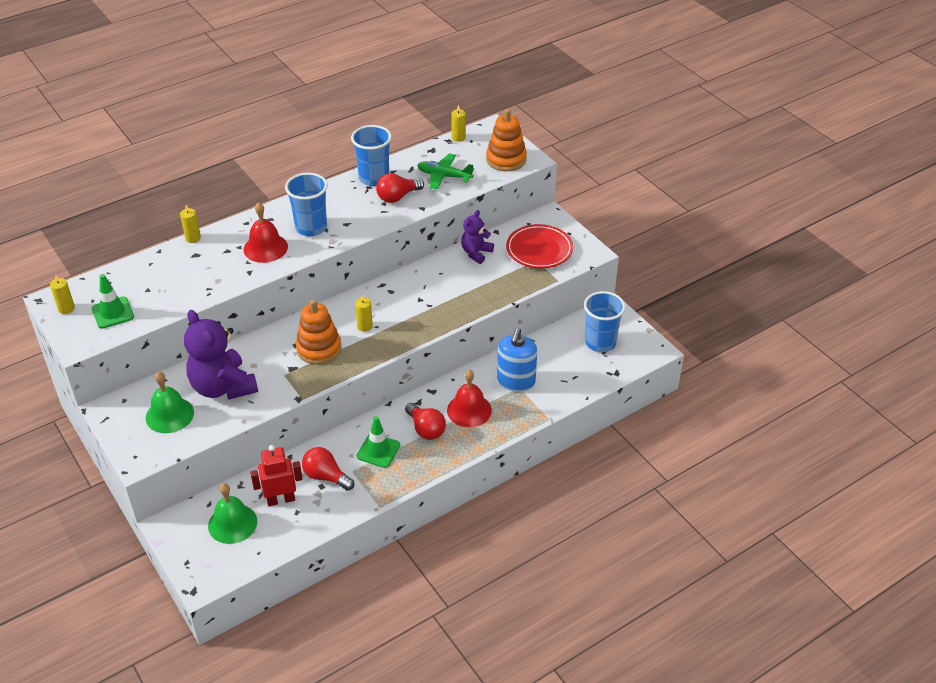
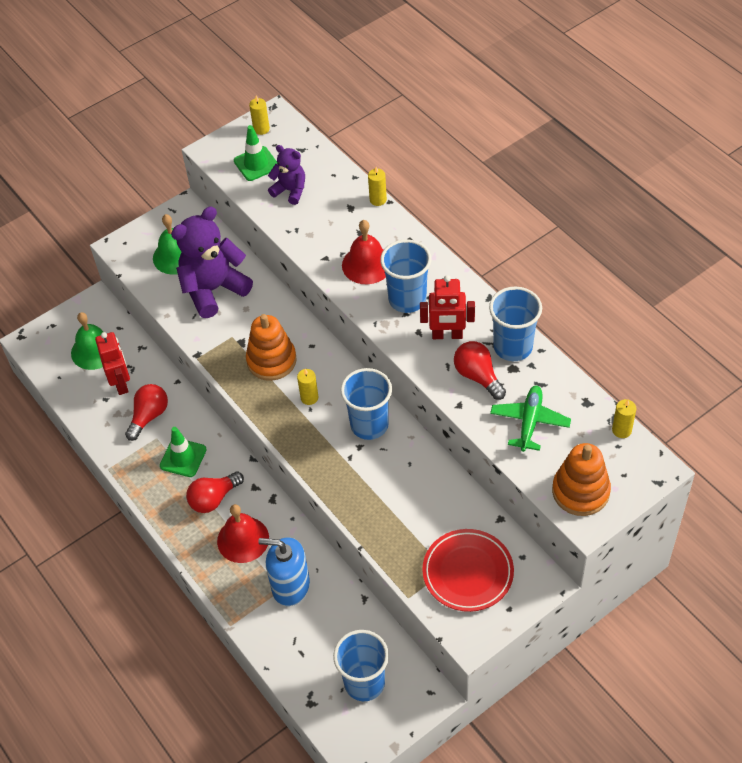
camera: 90 degrees right, 10 degrees up
(354, 209) = (447, 335): none -> red robot
(400, 292) = (369, 425): none -> blue cup
(476, 253) = (452, 499): purple teddy bear -> purple teddy bear (290, 191)

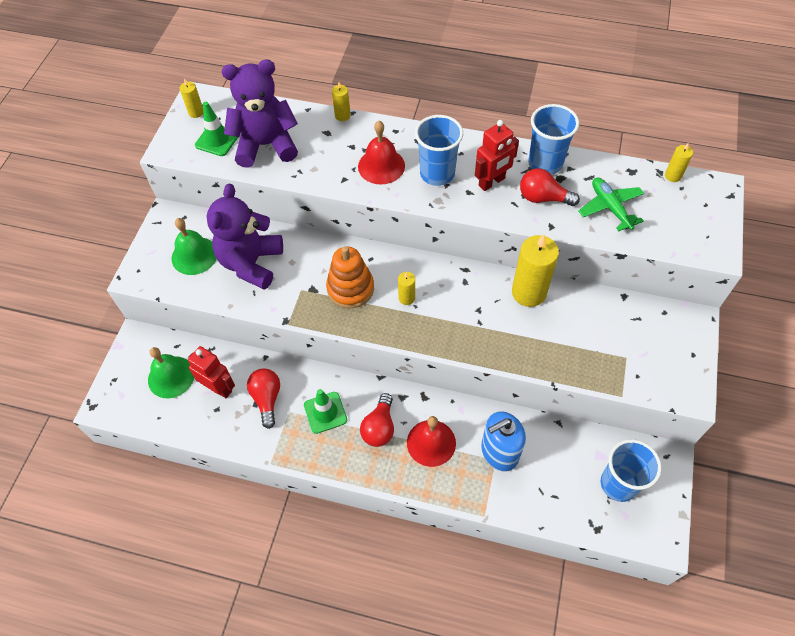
camera: 40 degrees left, 5 degrees up
(290, 191) = (266, 145): purple teddy bear -> purple teddy bear, size x1.83
(369, 425) = (470, 289): blue cup -> none
(417, 460) = (529, 292): none -> yellow candle
(468, 572) = (642, 348): red plate -> none
(580, 491) = (692, 233): orange stacking toy -> none

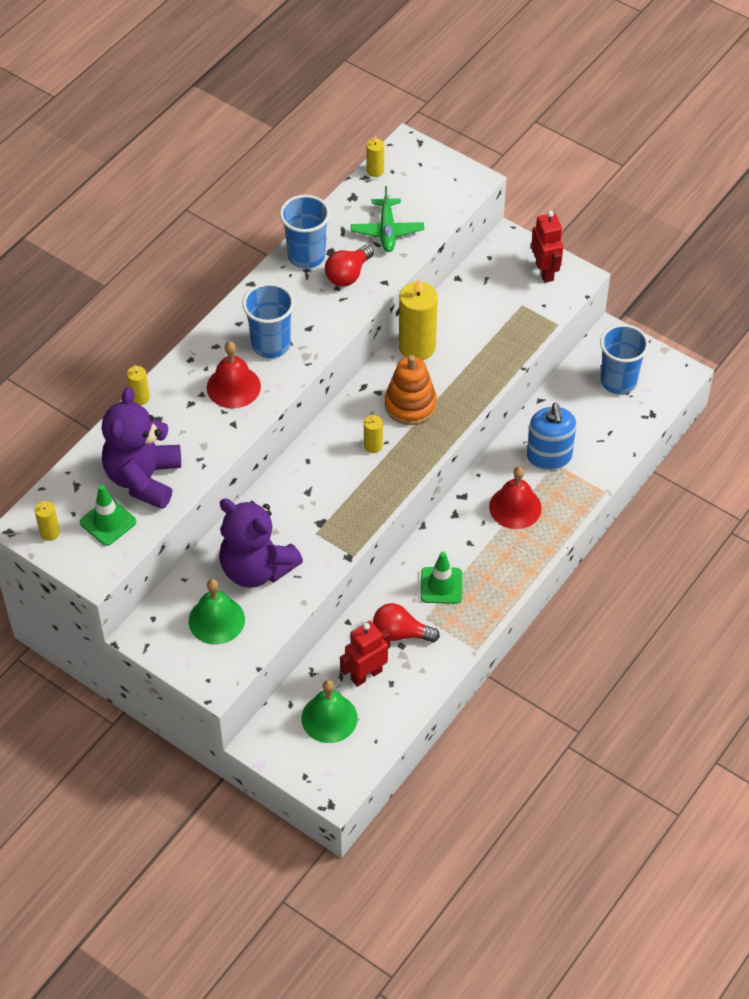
camera: 70 degrees left, 5 degrees down
(350, 288) = (337, 489): orange stacking toy -> orange stacking toy (410, 405)
(379, 427) = (479, 544): red light bulb -> none
(492, 182) = (306, 306): red robot -> red robot (545, 271)
(610, 208) = (387, 231): green plane -> green plane turned 90 degrees counterclockwise

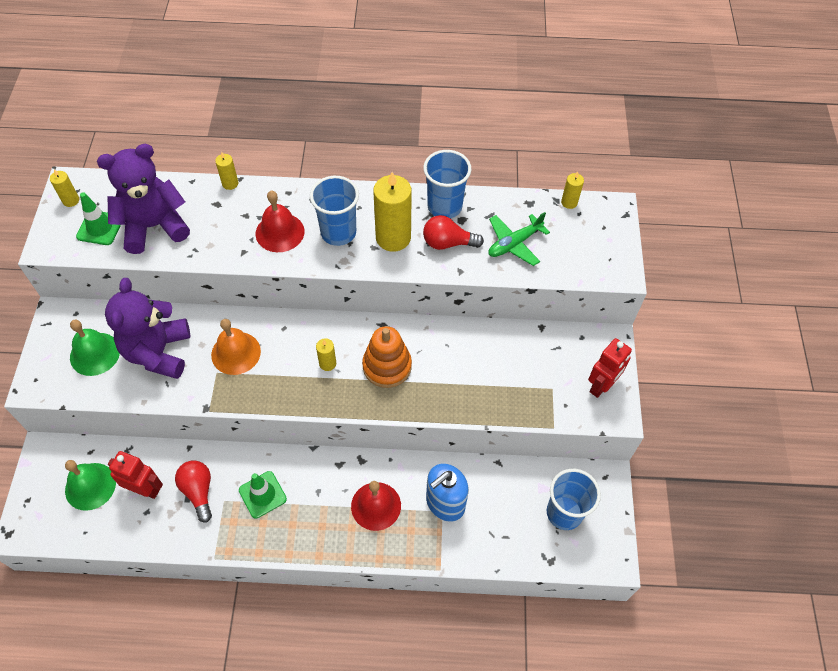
camera: 55 degrees right, 5 degrees up
(306, 509) = (236, 353): none -> orange bell
(417, 347) = (449, 338): yellow candle -> yellow candle (393, 238)

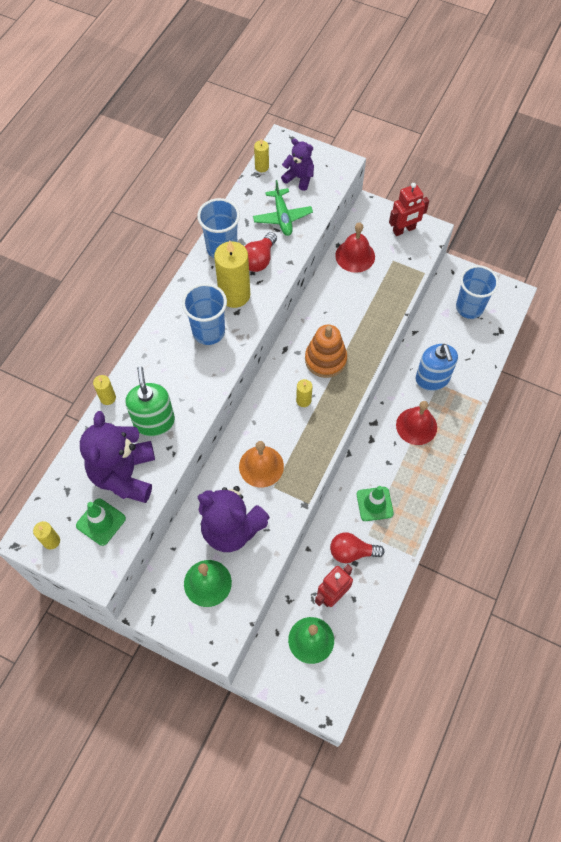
camera: 65 degrees left, 5 degrees up
(218, 227) = (154, 421): none -> green soap dispenser
(280, 232) = (185, 375): red bell -> red bell (355, 256)
(576, 240) = (299, 178): none -> purple teddy bear
(601, 386) = (404, 230): red robot -> red robot turned 90 degrees clockwise

